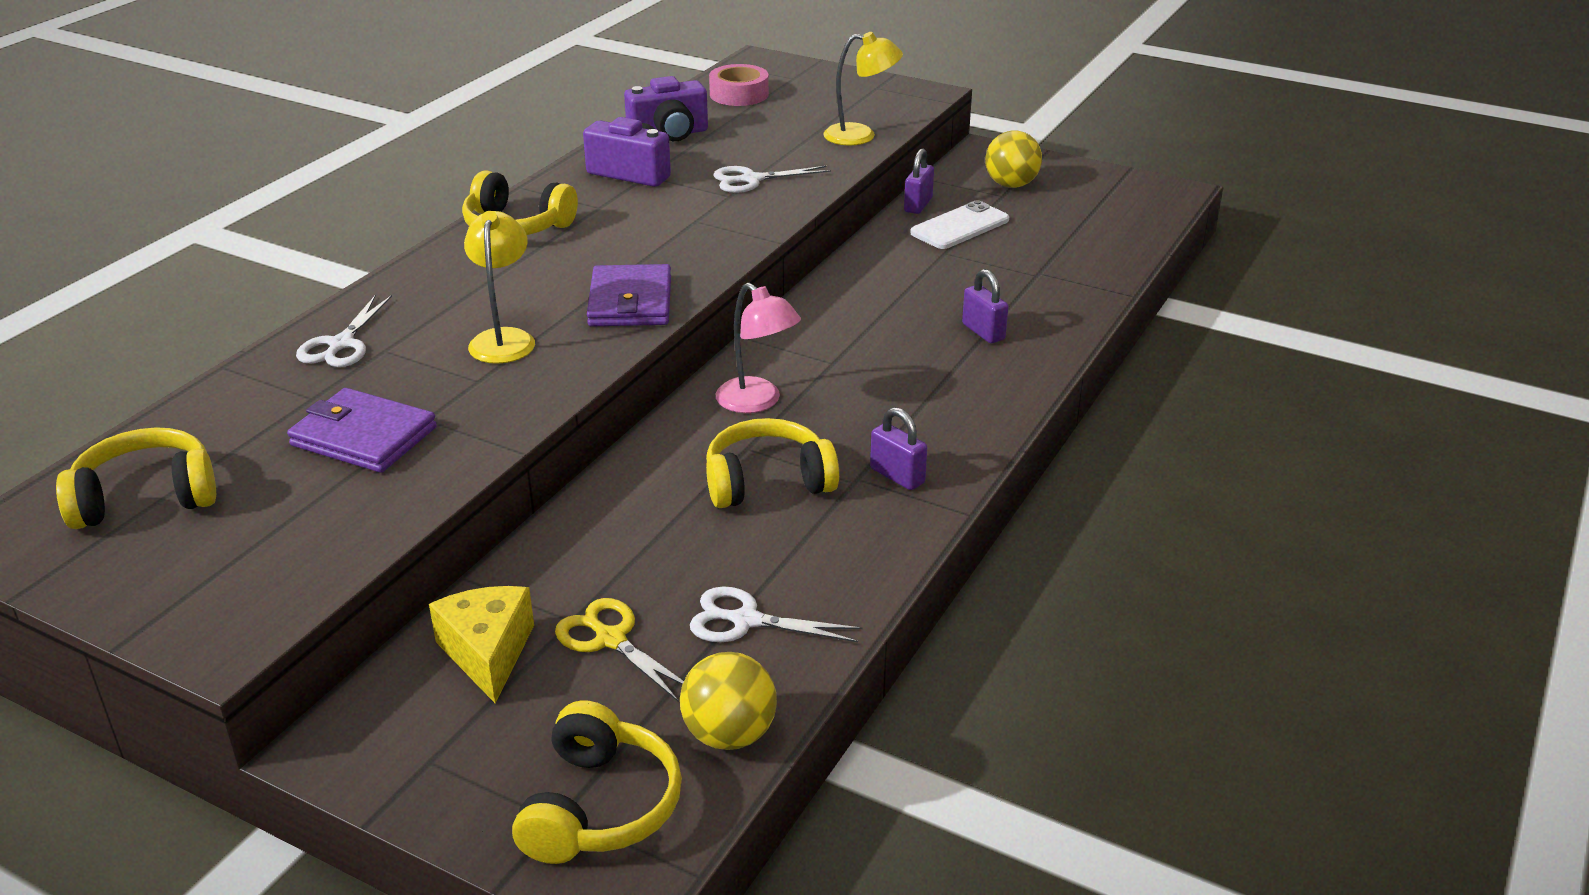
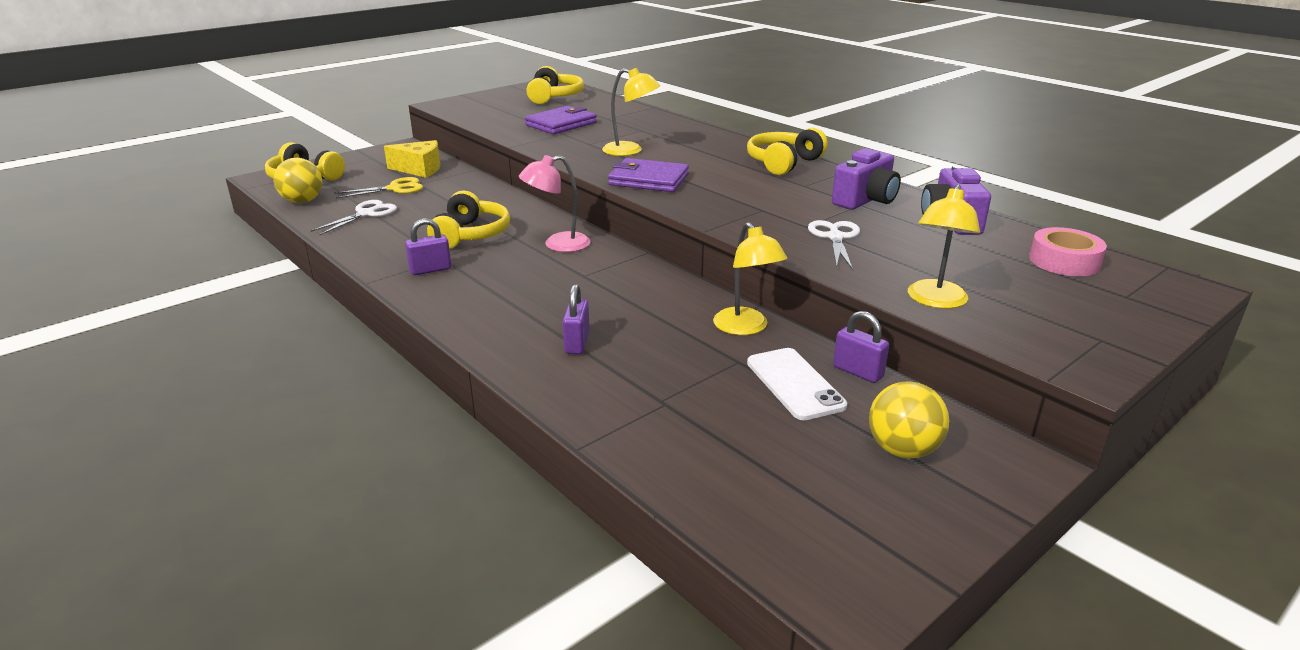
camera: 110 degrees right, 5 degrees down
(341, 344) = (657, 124): white scissors -> none
(882, 256) = (746, 328): none -> yellow lamp
(983, 332) = (577, 343): purple padlock -> purple padlock turned 75 degrees counterclockwise

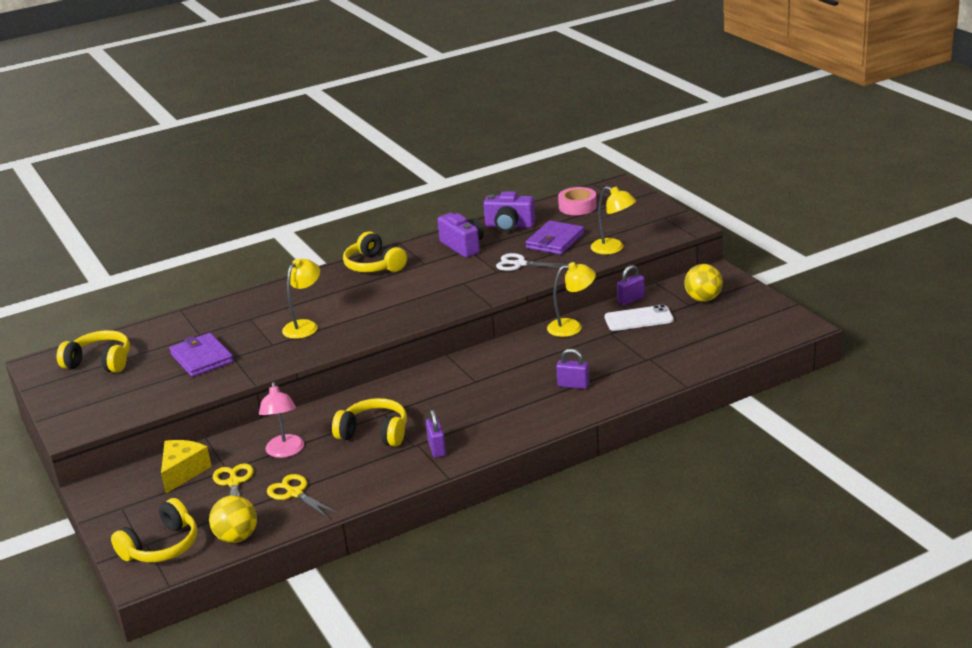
camera: 75 degrees left, 0 degrees up
(366, 214) = (295, 493): white scissors -> yellow scissors
(557, 244) = (414, 392): pink lamp -> pink lamp (285, 452)
(648, 180) = (380, 321): purple wallet -> purple wallet (555, 241)

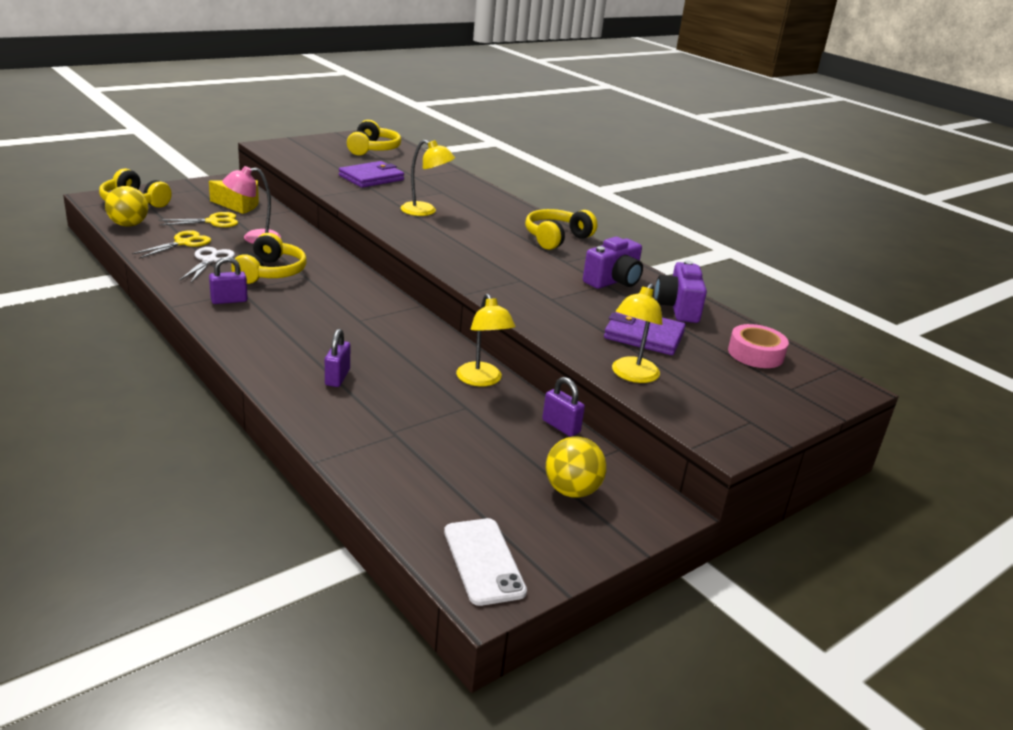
camera: 75 degrees right, 0 degrees up
(520, 264) = (573, 312): white scissors -> white scissors (210, 260)
(638, 319) = (505, 430): white phone -> white phone (483, 561)

